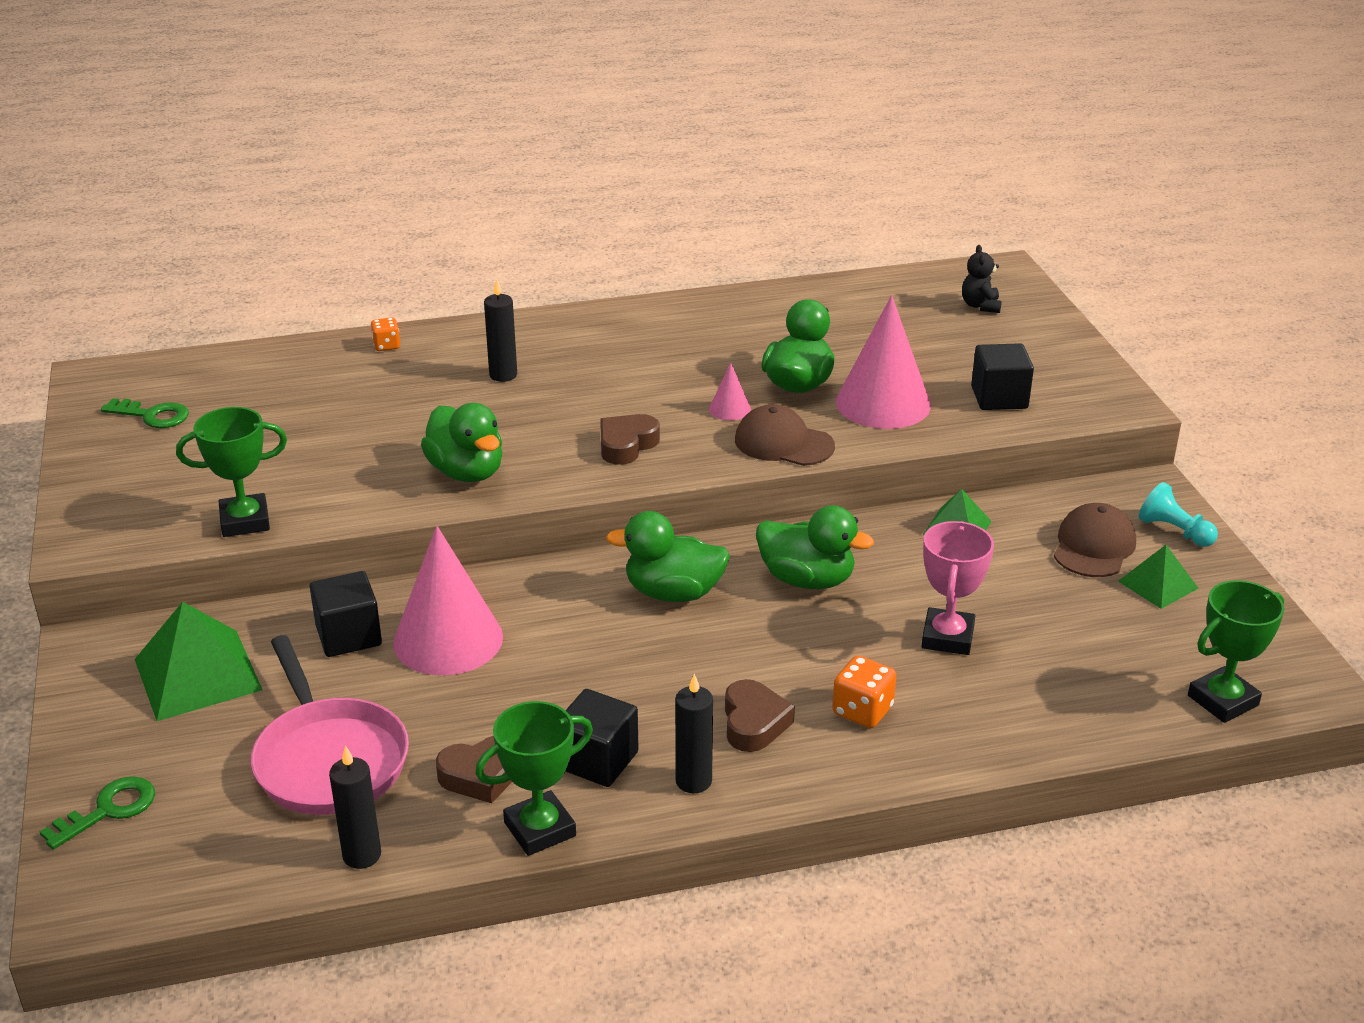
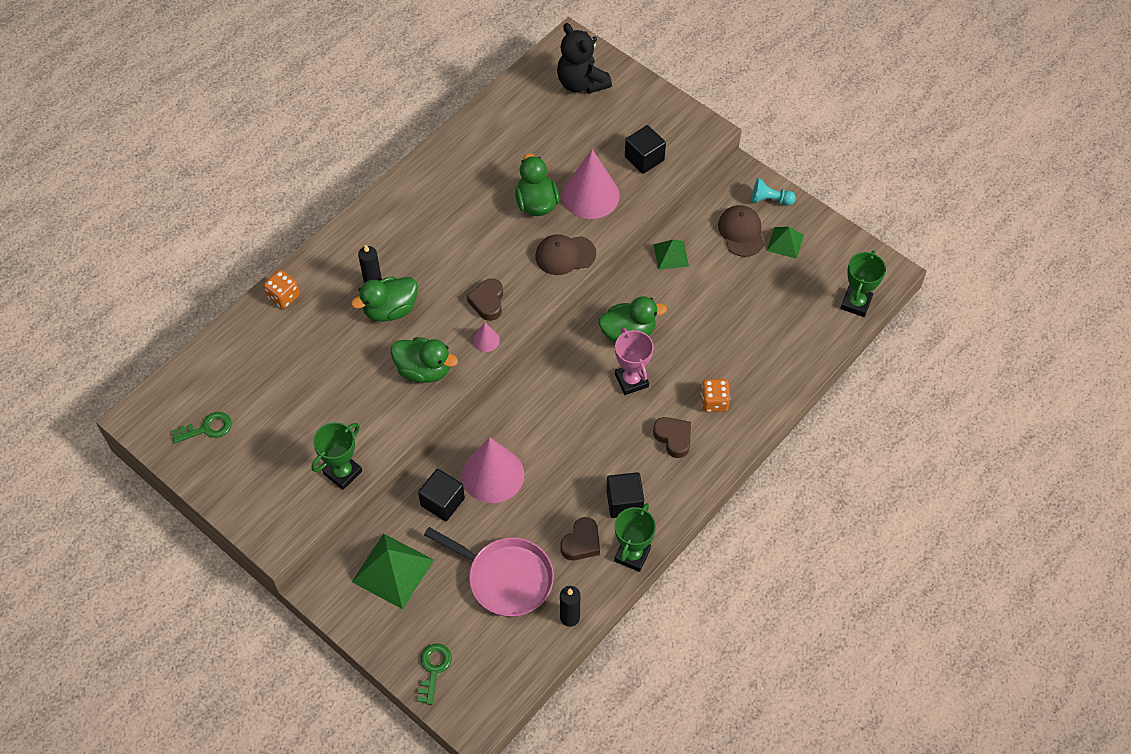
camera: 35 degrees left, 25 degrees up
(386, 345) = (284, 296): orange dice -> orange dice, size x1.52
(673, 593) = (573, 379): green duck -> green duck (390, 310)
(693, 781) = (674, 487): black candle -> none
(729, 409) = (517, 244): pink cone -> pink cone (486, 340)
(947, 637) = (718, 333): pink trophy -> pink trophy (631, 380)
(980, 306) = (581, 83): black teddy bear -> black teddy bear, size x1.95

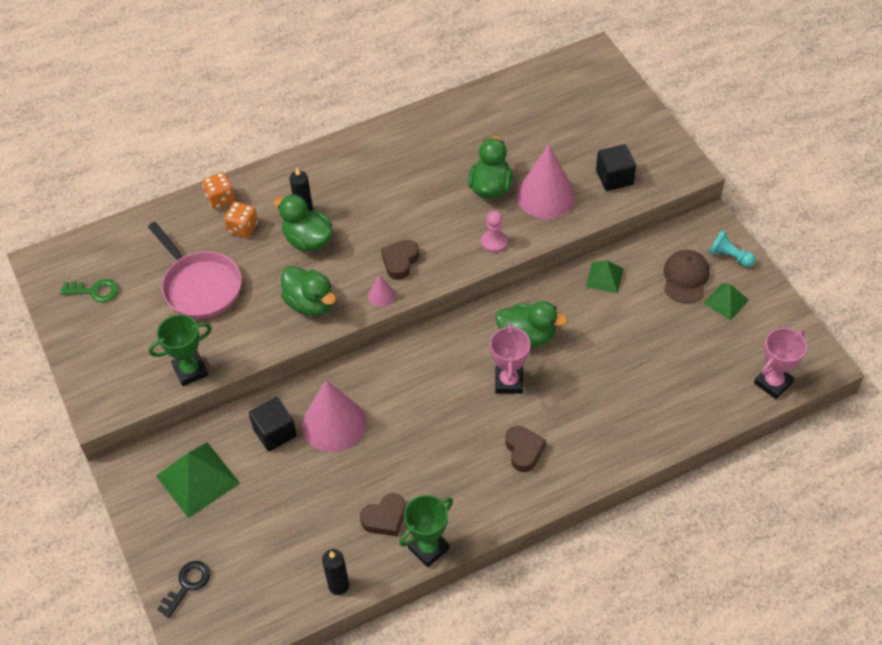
camera: 25 degrees right, 5 degrees down
(390, 310) = (308, 240): green duck -> green duck turned 45 degrees clockwise
(433, 669) = (187, 585): green key -> black key
(505, 578) = (296, 525): pink pan -> pink pan (200, 286)
(565, 255) = (494, 242): brown cap -> pink pawn
(581, 83) = (587, 93): black teddy bear -> none
(624, 502) = (445, 494): black cube -> none
(714, 402) = (581, 430): orange dice -> orange dice (243, 228)
(856, 303) = (773, 383): green trophy -> pink trophy

